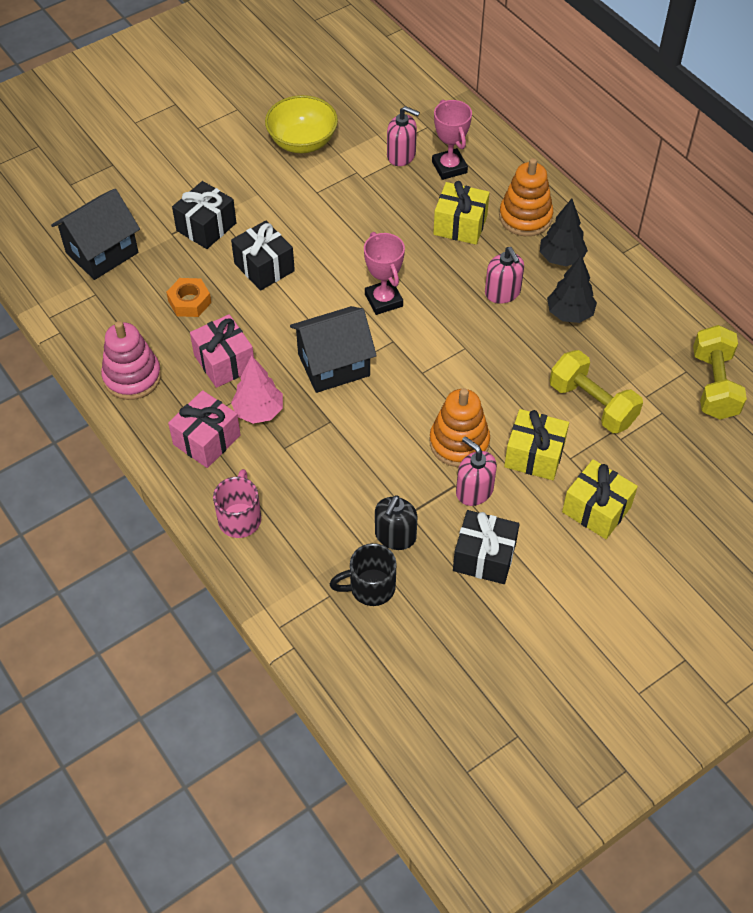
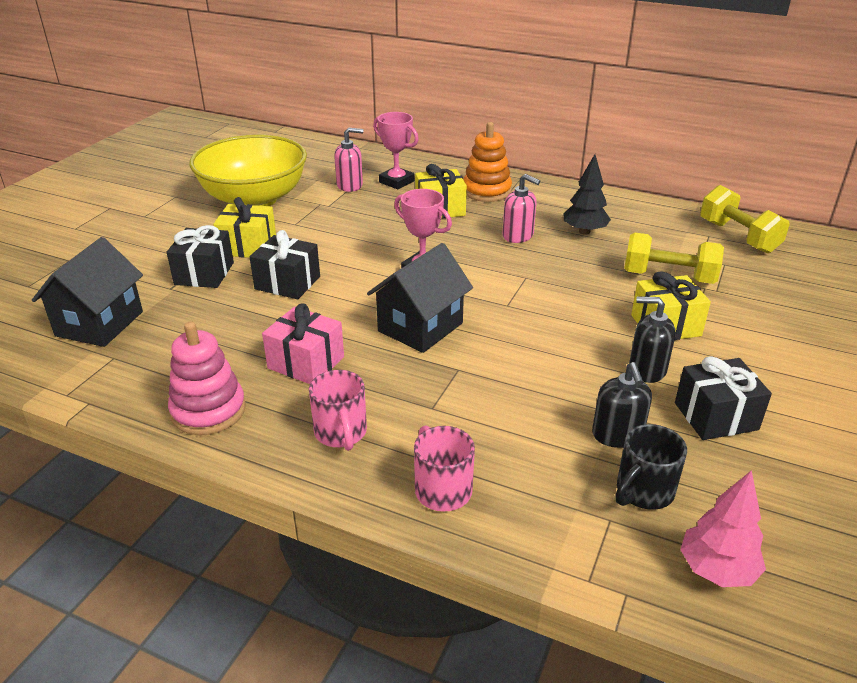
camera: 30 degrees left, 20 degrees down
(189, 302) = (229, 330): orange nut -> none
(206, 440) = (341, 433): pink gift -> pink mug
(259, 411) = (378, 388): pink tree -> pink tree (717, 570)
(302, 142) = (254, 199): yellow bowl -> yellow bowl, size x1.60
(459, 442) = (593, 340): orange stacking toy -> none
(474, 491) = (647, 369): pink soap dispenser -> black soap dispenser
(561, 258) = (540, 204): black tree -> none
(596, 509) = (760, 342): yellow gift -> yellow gift (248, 246)

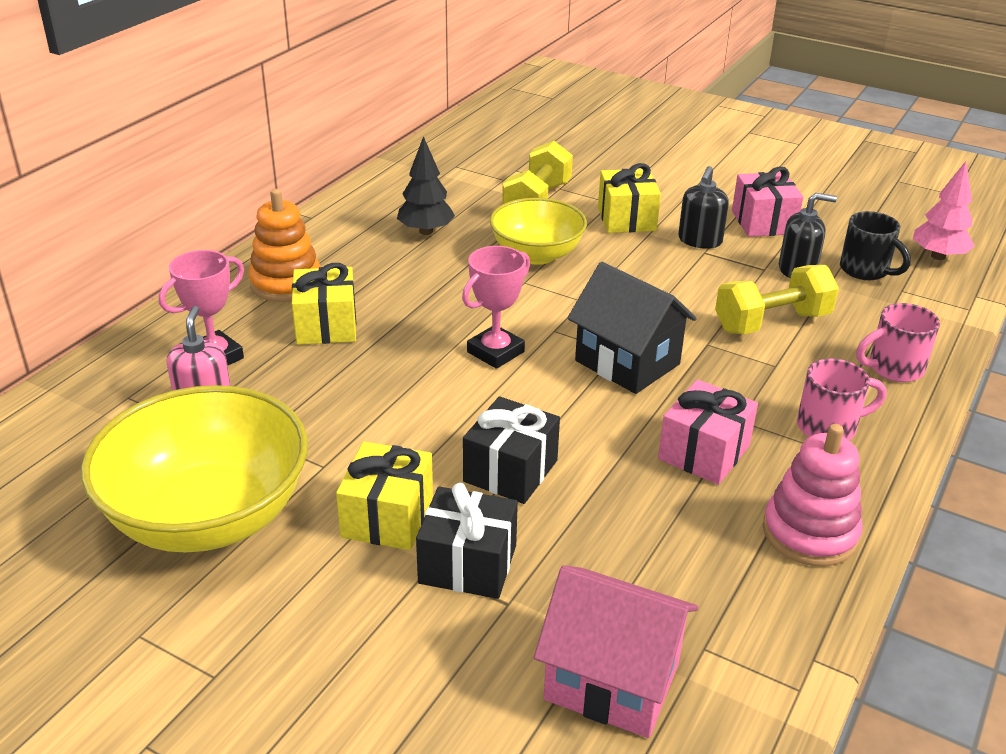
camera: 85 degrees left, 0 degrees up
(99, 324) = (612, 681): black house -> pink house
(518, 236) = (423, 275): pink soap dispenser -> none
(572, 281) = (536, 254): none -> yellow bowl
(716, 416) = (763, 222): black gift -> pink gift
(738, 236) = (462, 152): yellow dumbbell -> yellow dumbbell (772, 322)

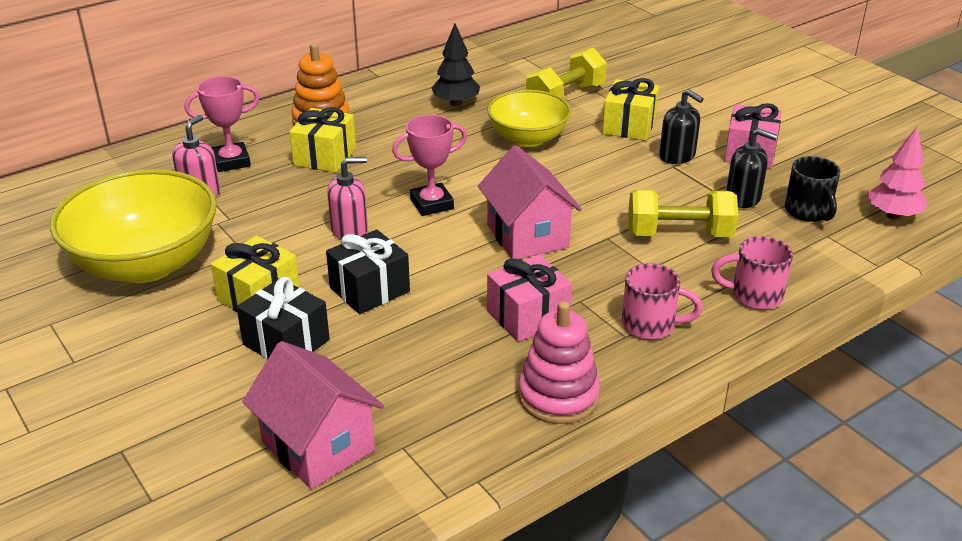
camera: 25 degrees right, 0 degrees up
(428, 406) = (350, 230): none -> pink soap dispenser
(627, 362) = (527, 236): black house -> pink house
(700, 240) = (677, 156): black soap dispenser -> black soap dispenser turned 90 degrees counterclockwise

